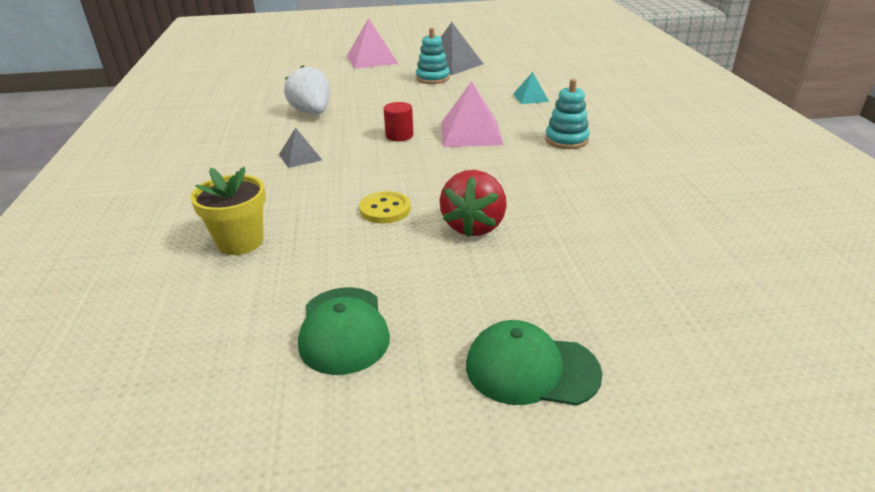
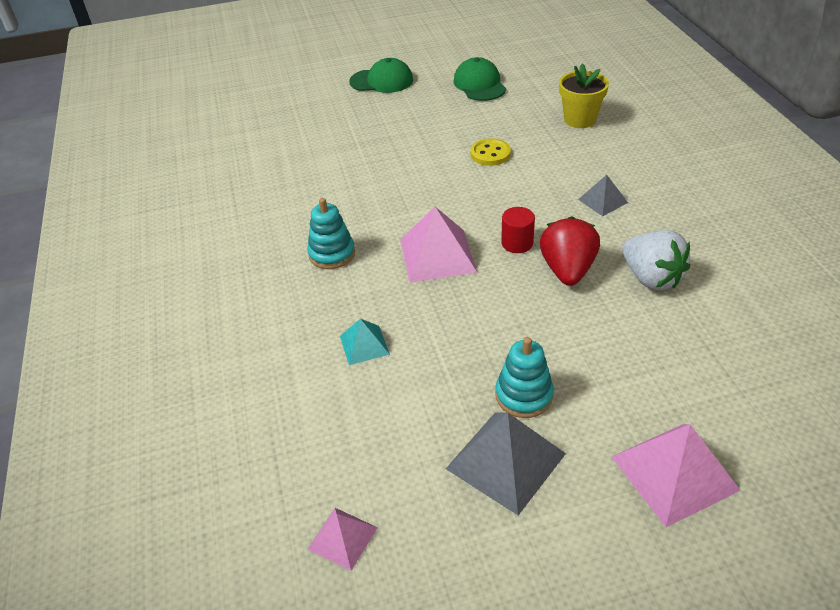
camera: 175 degrees right, 10 degrees up
(474, 226) = (419, 148): red strawberry -> red strawberry (567, 270)
(534, 53) = (342, 538): none -> pink pyramid

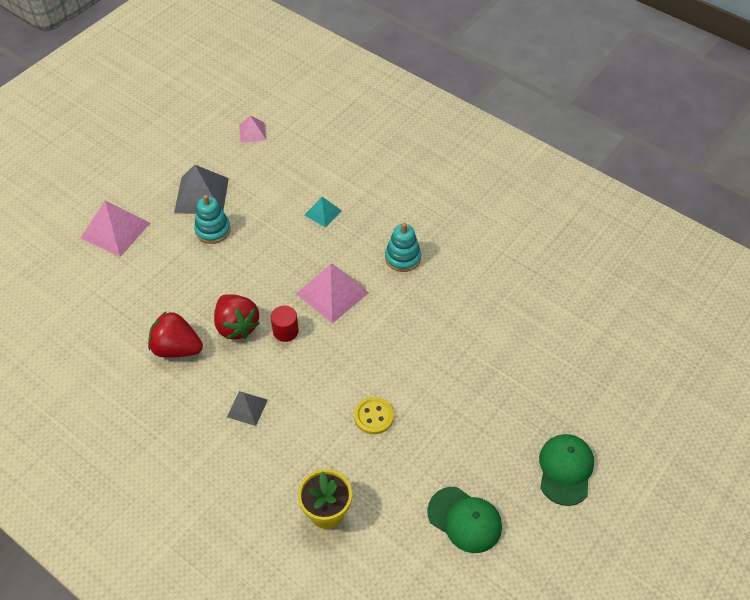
camera: 140 degrees right, 10 degrees up
(382, 81) = (565, 470): green cap -> green cap turned 135 degrees clockwise
(651, 278) = (177, 348): white strawberry -> red strawberry

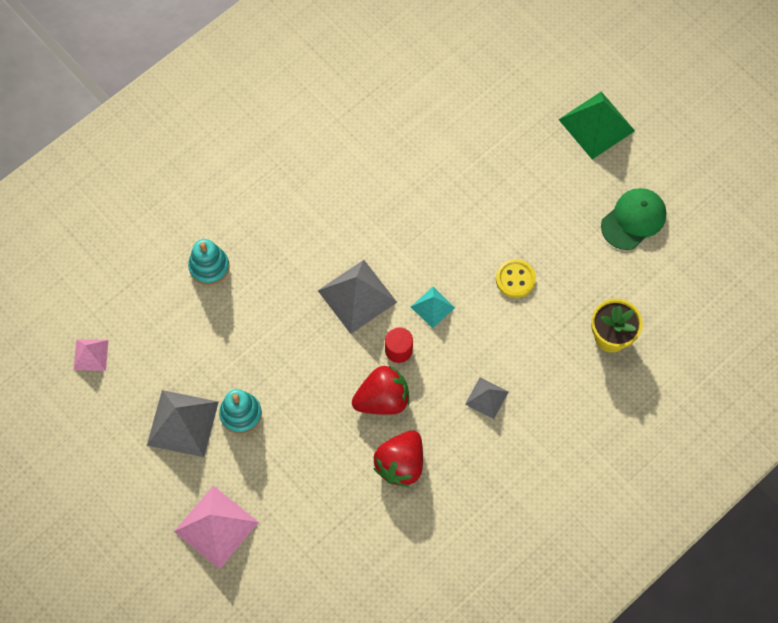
camera: 80 degrees left, 15 degrees up
(323, 213) = (241, 290): turquoise pyramid -> turquoise pyramid (432, 307)
(332, 293) = (357, 296): pink pyramid -> grey pyramid
(402, 258) = (324, 218): turquoise stacking toy -> turquoise stacking toy (209, 267)
(565, 470) = (596, 125): green cap -> green pyramid

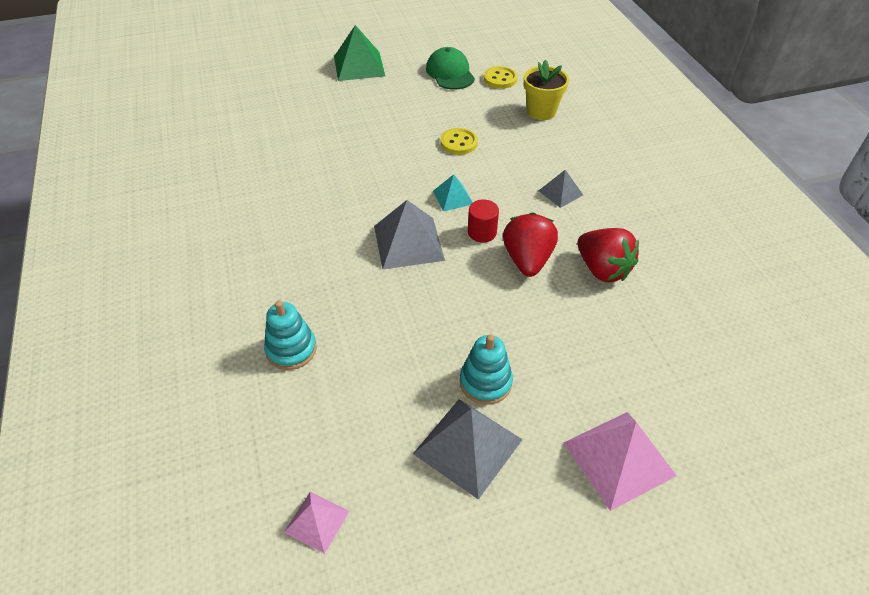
camera: 65 degrees left, 20 degrees down
(650, 274) = (500, 79): none -> yellow button

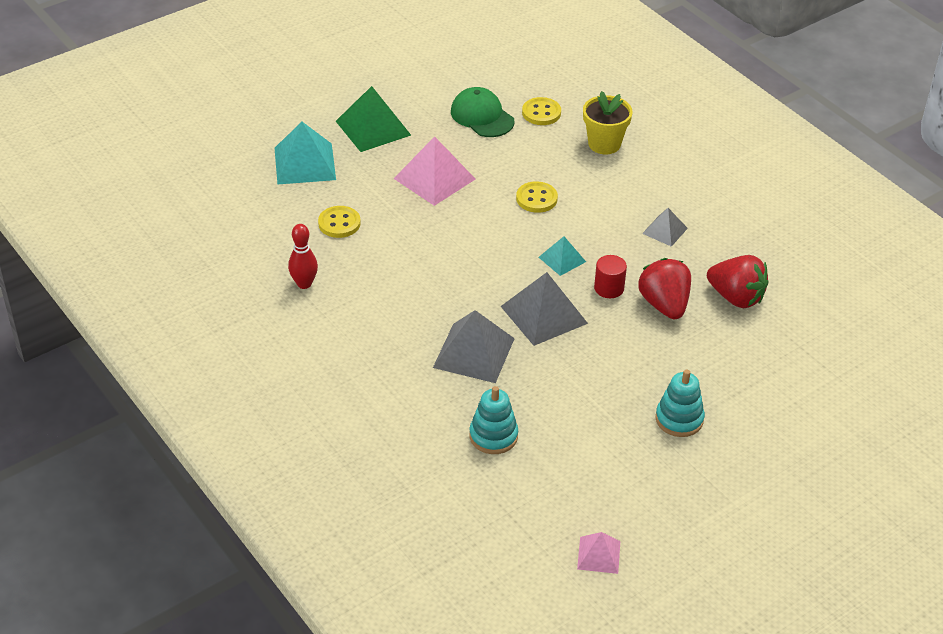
camera: 20 degrees left, 5 degrees down
(223, 170) = (304, 284): none -> red bowling pin
(284, 129) = (339, 223): none -> yellow button
(290, 81) = (305, 163): none -> turquoise pyramid
(468, 446) = (689, 471): grey pyramid -> grey pyramid (474, 352)
(619, 459) = (812, 448): pink pyramid -> pink pyramid (434, 178)

